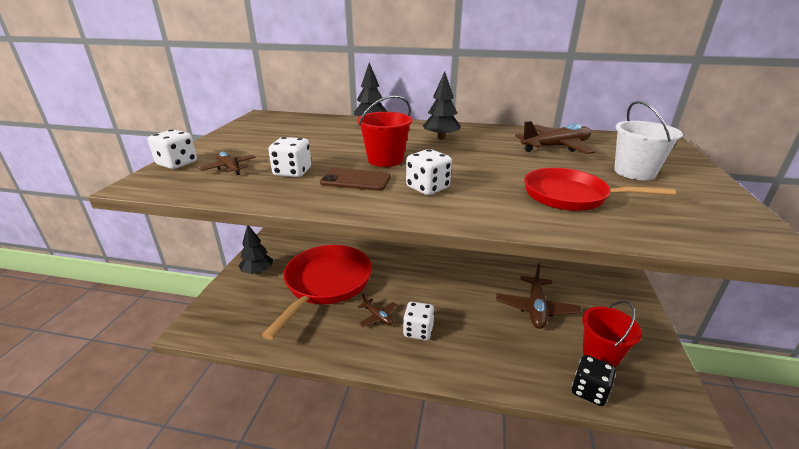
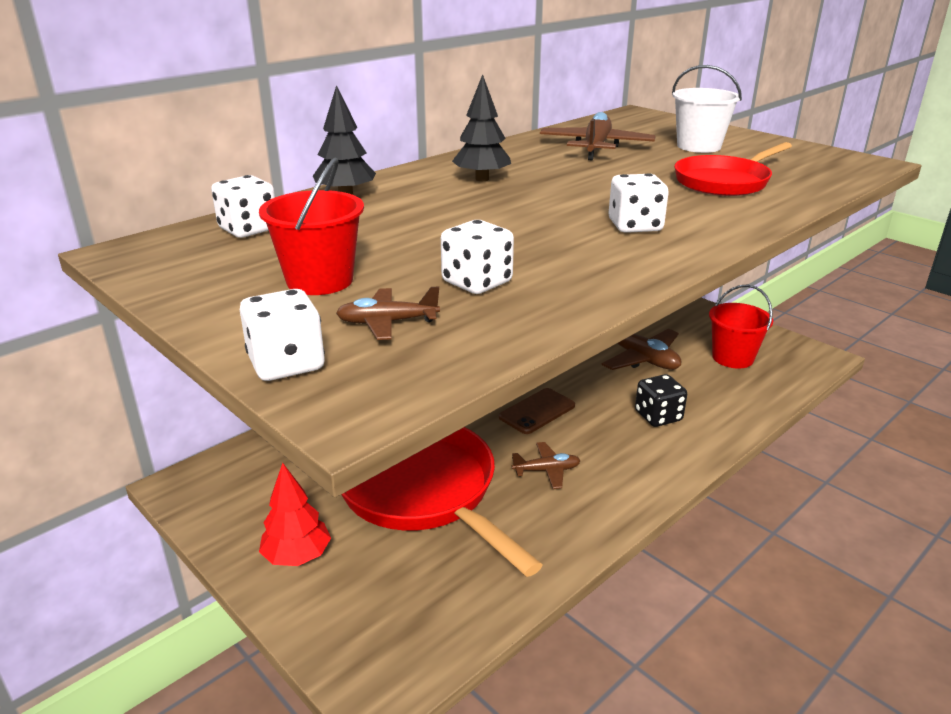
camera: 55 degrees left, 0 degrees up
(257, 272) = (297, 556): black tree -> red tree
(356, 180) = (562, 253): brown phone -> brown phone (537, 411)
(385, 160) = (514, 223): red bucket -> red bucket (320, 280)
(418, 331) = (603, 449): white dice -> white dice (248, 229)
(589, 391) = (772, 387): black dice -> black dice (658, 416)

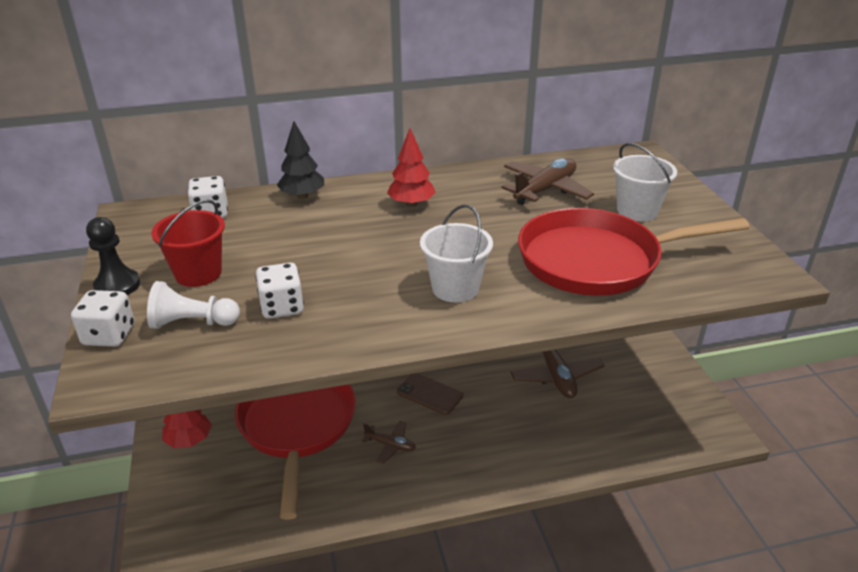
camera: 30 degrees right, 5 degrees up
(219, 317) = (117, 285): none -> black pawn
(387, 323) = (193, 323): brown plane -> white pawn
(482, 179) = (411, 204): black tree -> red tree
(537, 411) = (430, 394): brown phone -> brown phone turned 45 degrees clockwise
(635, 226) = (455, 288): white dice -> white bucket
(658, 416) = (517, 434): black dice -> none
(725, 182) = (597, 261): red pan -> red pan, size x1.63
(732, 358) = (638, 405): red bucket -> none

